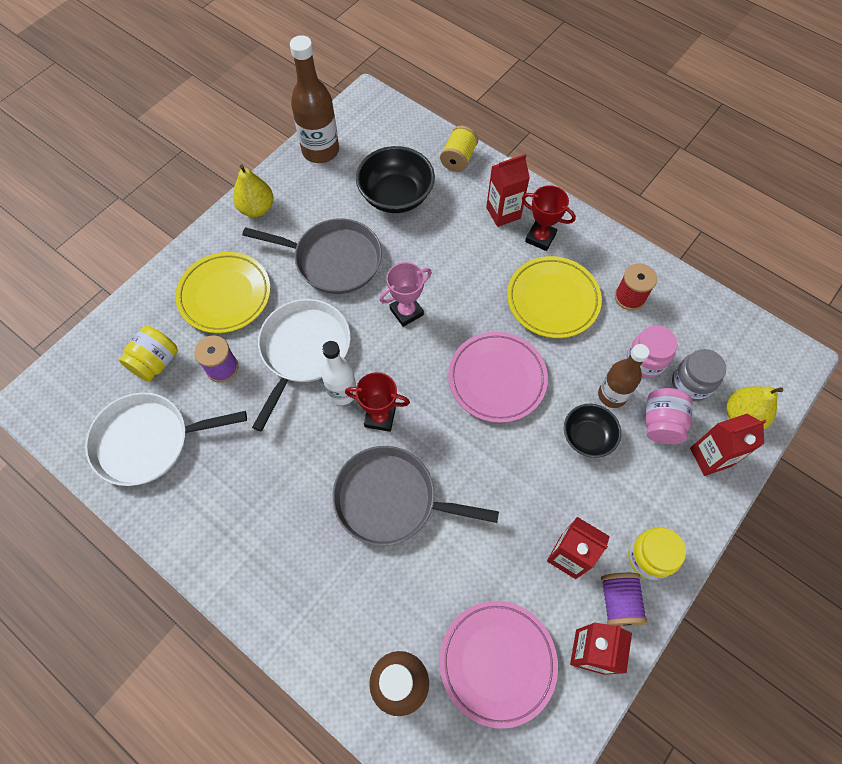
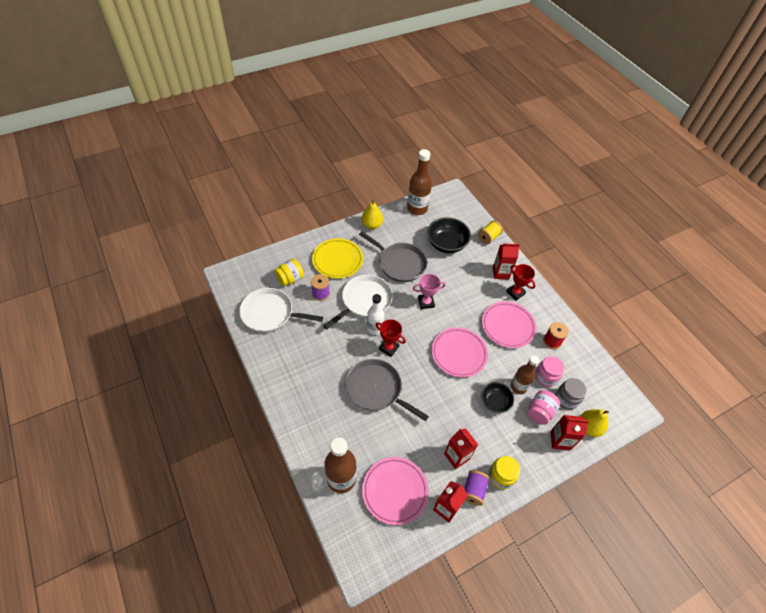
camera: 20 degrees right, 10 degrees down
(552, 300) = (508, 326): yellow plate -> pink plate

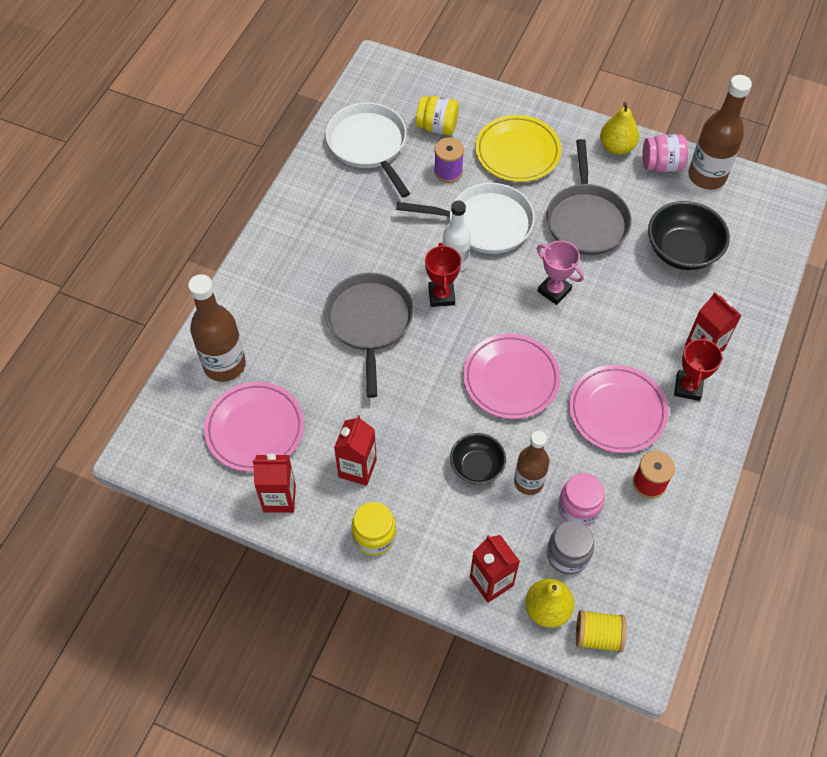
camera: 55 degrees right, 5 degrees up
(473, 490) = (327, 515): purple spool -> none
(488, 237) = (755, 293): yellow spool -> yellow spool (598, 636)
(540, 412) = (513, 531): pink jar -> pink jar (661, 165)

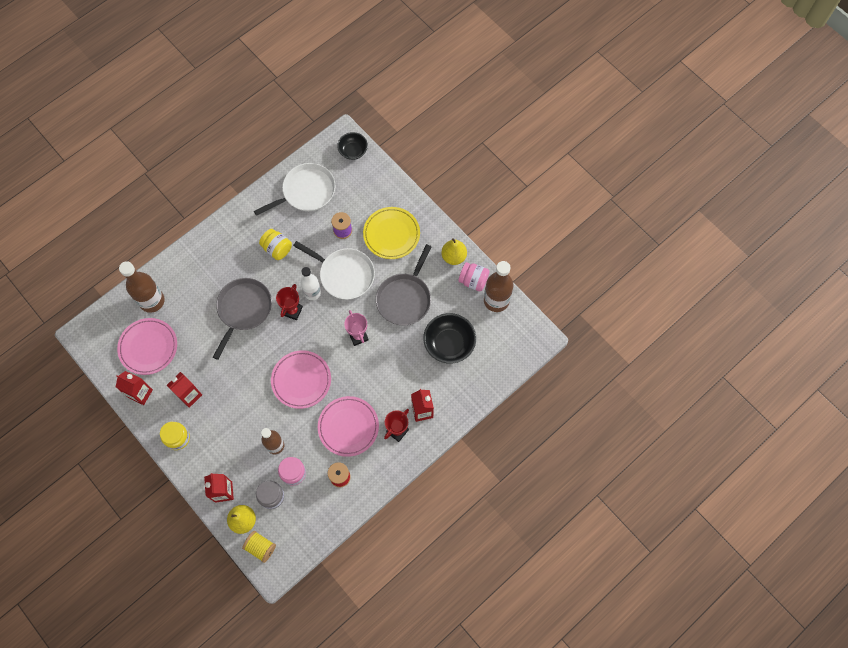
camera: 25 degrees right, 10 degrees up
(368, 145) = (306, 191): white pan -> white pan turned 60 degrees clockwise
(437, 127) = (354, 196): yellow jar -> yellow jar (277, 249)
(477, 466) = (253, 424): black bowl -> black bowl (353, 151)

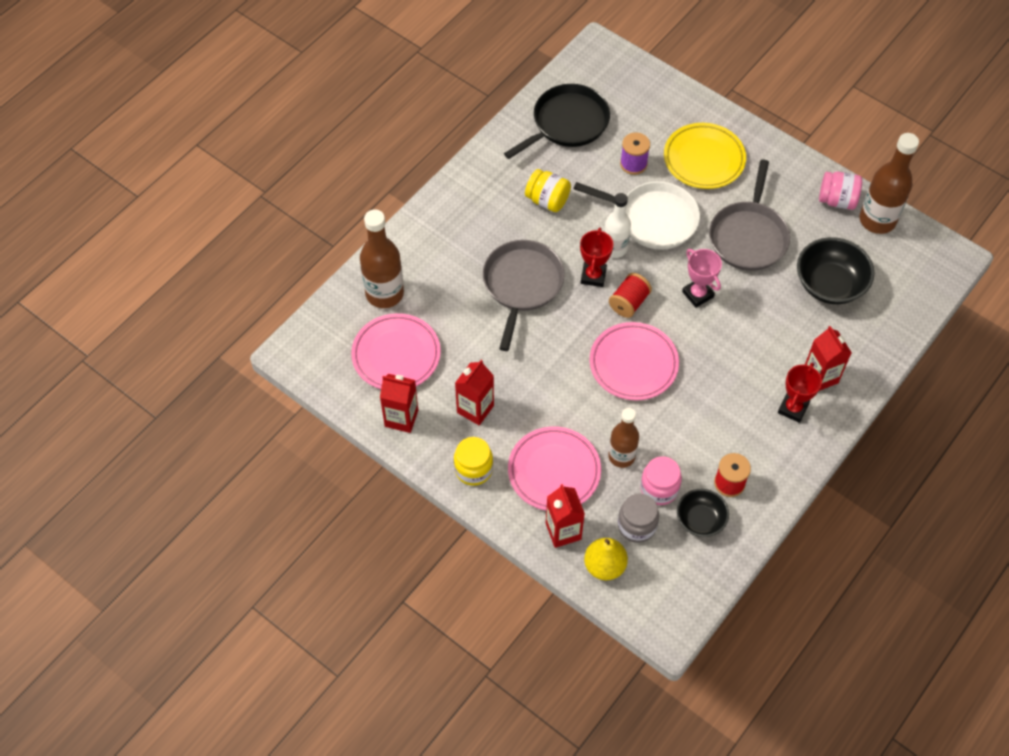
camera: 10 degrees left, 10 degrees down
(261, 547) = (641, 598): yellow spool -> none
(306, 191) = (567, 123): white pan -> black pan
(310, 335) = (629, 303): none -> red spool
(348, 427) = (720, 414): pink plate -> pink plate (554, 471)
(353, 151) = (617, 64): black bowl -> black bowl (700, 520)
(453, 256) = (800, 174): yellow pear -> none

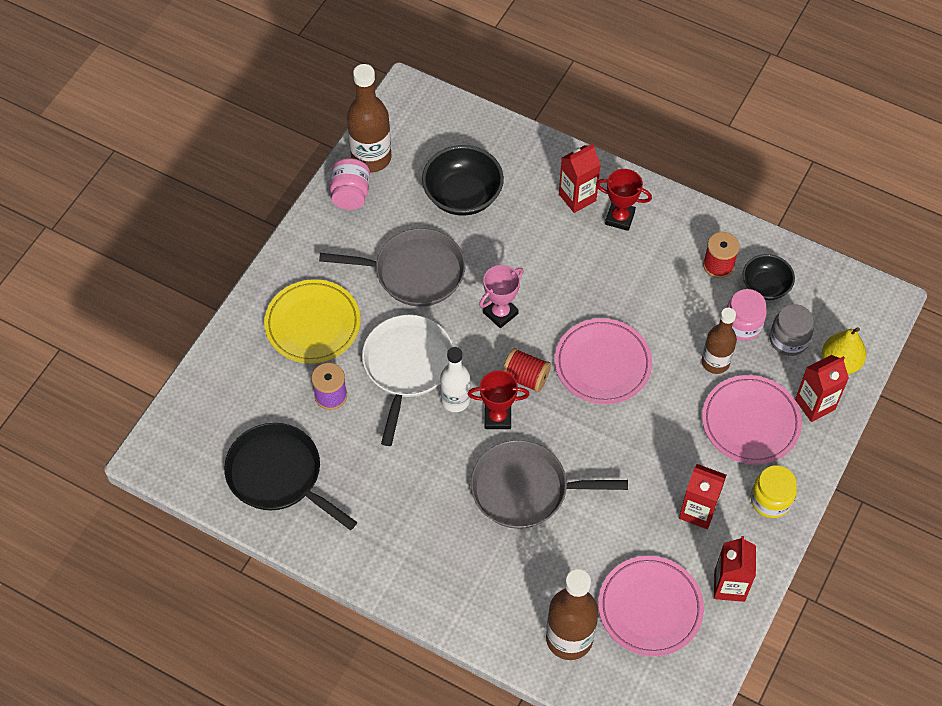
camera: 100 degrees left, 0 degrees up
(547, 200) = (400, 480): yellow jar -> none

